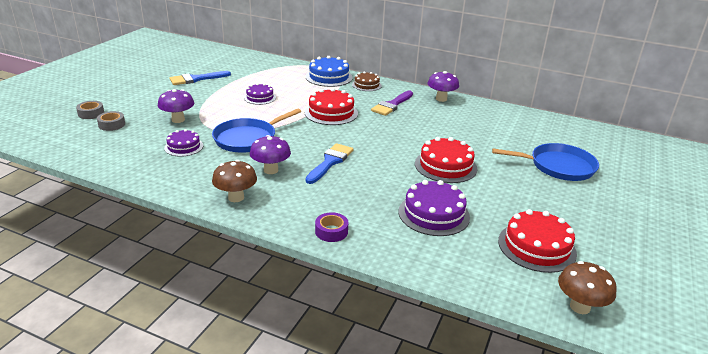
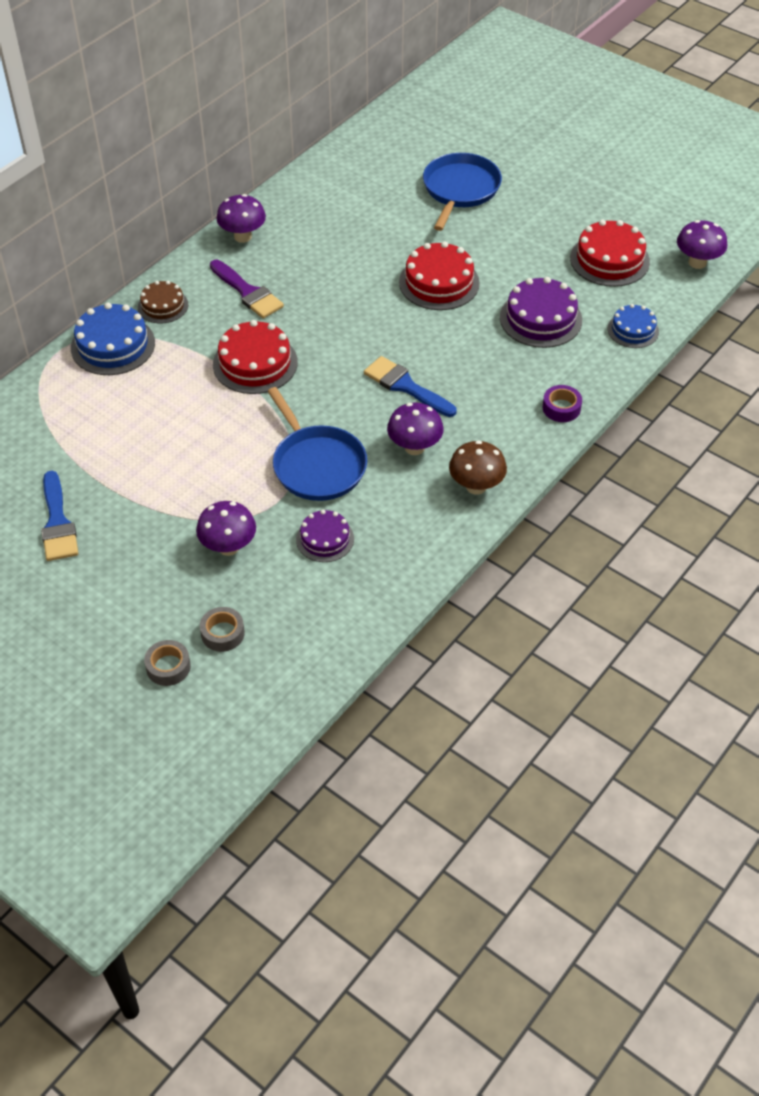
camera: 75 degrees left, 20 degrees up
(260, 97) = (171, 441): purple cake -> none
(449, 266) = (633, 330): none -> blue cake
(580, 307) = (697, 262): brown mushroom -> purple mushroom

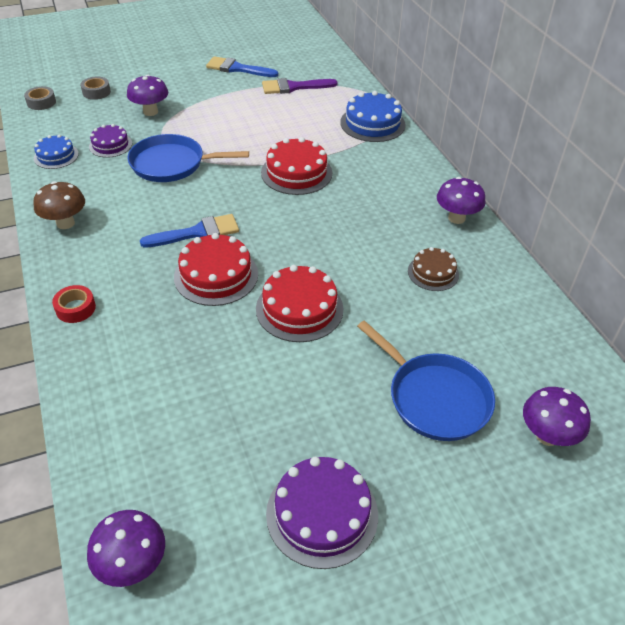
camera: 120 degrees right, 5 degrees down
(163, 306) = (397, 154): brown cake -> brown cake (433, 273)
(168, 667) = (100, 72): grey tape -> grey tape (41, 102)
(248, 292) = (380, 196): purple brush -> purple brush (294, 87)
(414, 447) = (134, 211): purple mushroom -> purple mushroom (547, 435)
(540, 319) = (187, 355): purple cake -> purple cake (322, 514)
(561, 408) = (75, 308): purple tape -> red tape
(609, 260) = (216, 469): red cake -> red cake (216, 275)
(633, 330) = (102, 420): blue cake -> blue cake (56, 156)

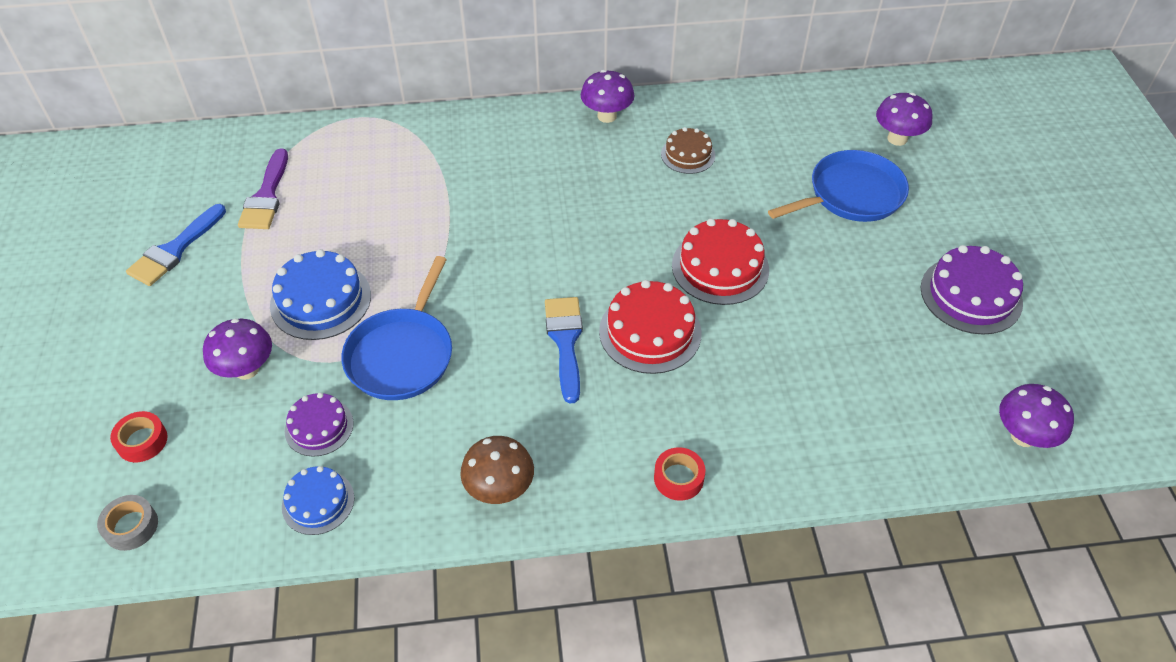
camera: 75 degrees left, 5 degrees up
(96, 92) = (142, 441): grey tape -> red tape
(296, 173) = (475, 228): red cake -> none
(372, 123) = (397, 139): blue cake -> blue cake (321, 300)

